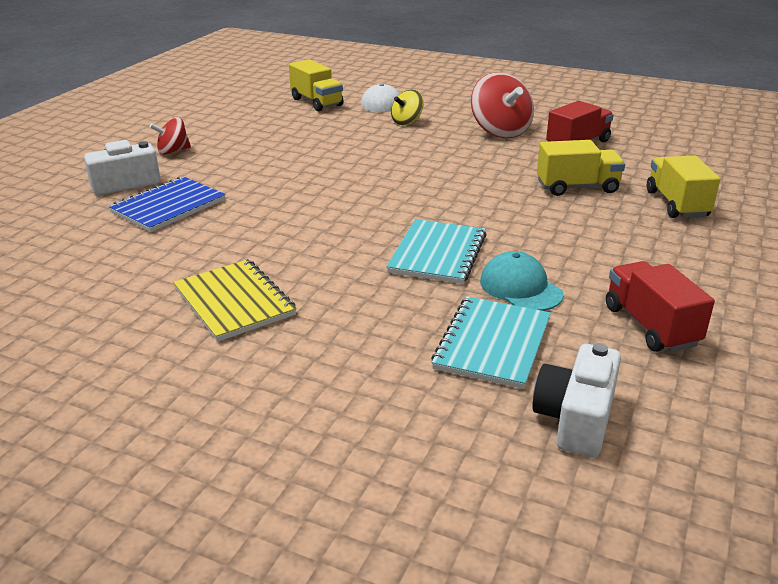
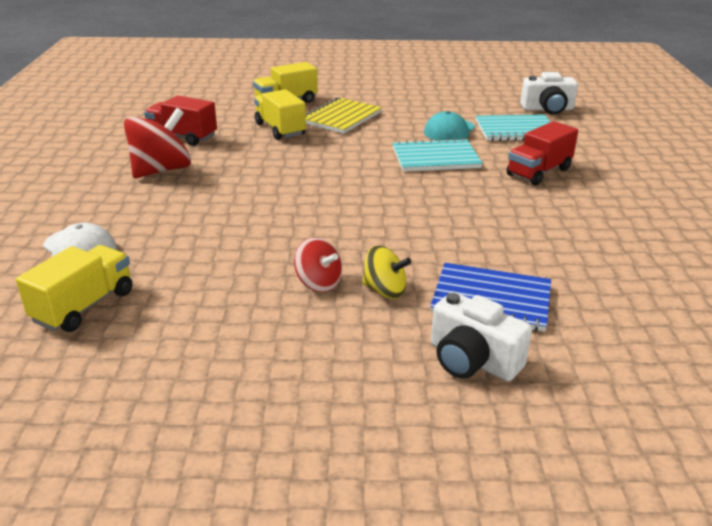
camera: 115 degrees left, 0 degrees up
(173, 151) = (347, 366): red spinning top -> red spinning top (318, 283)
(234, 302) = (584, 209): yellow notebook -> yellow notebook (341, 118)
(407, 122) = (150, 222): yellow spinning top -> yellow spinning top (385, 290)
(650, 326) = (450, 101): red truck -> red truck (538, 172)

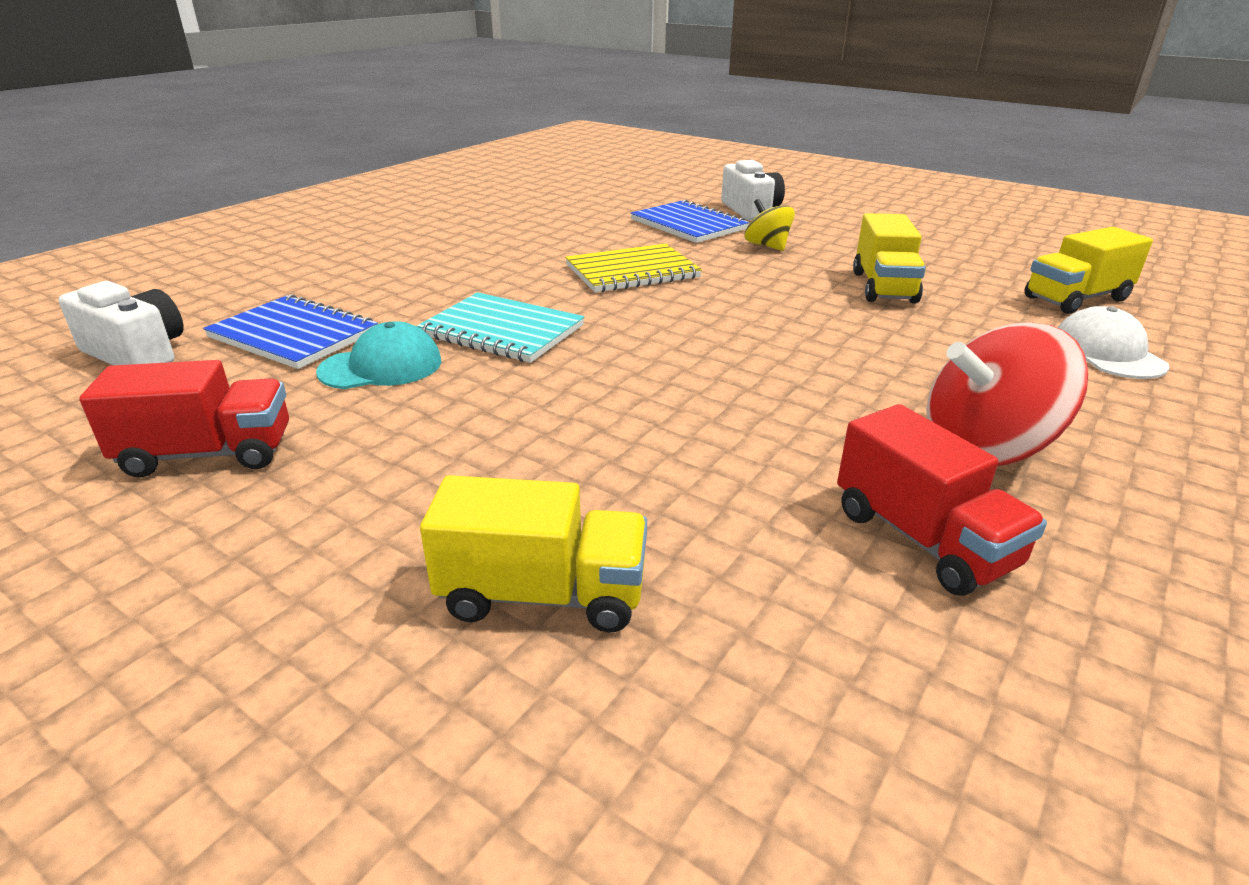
camera: 145 degrees left, 0 degrees up
(280, 129) = (670, 479): yellow truck -> yellow truck (883, 287)
(318, 283) = (822, 262): red spinning top -> none
(341, 118) = (499, 468): yellow notebook -> yellow notebook (632, 271)
(516, 130) = (293, 335): turquoise notebook -> blue notebook
(538, 172) = (427, 280): red truck -> red truck (208, 454)

